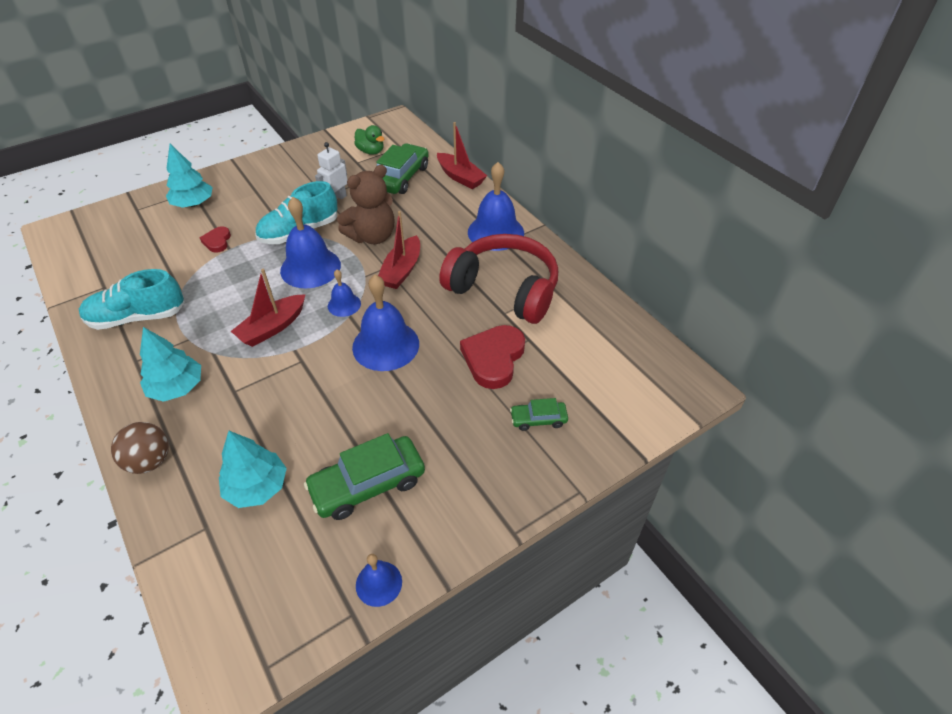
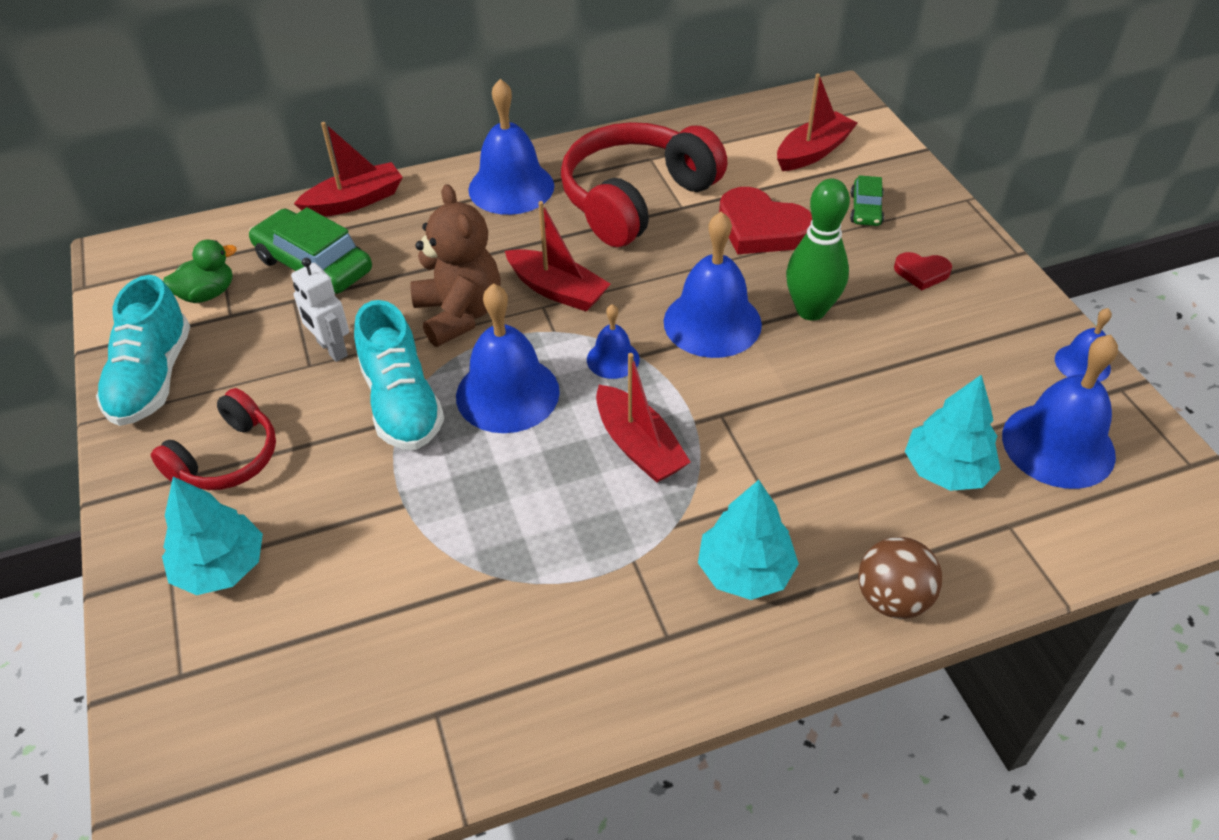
camera: 75 degrees left, 0 degrees up
(137, 317) = (551, 643): turquoise shoe -> turquoise shoe (152, 378)
(217, 241) = (372, 523): red heart -> red heart (921, 273)
(258, 188) = (227, 458): none -> red headphones
(284, 561) = (1058, 445): none -> blue bell
(368, 484) = (948, 361): green car -> none
(408, 396) = (810, 310): none -> green bowling pin
(603, 379) = (813, 152): none -> red boat

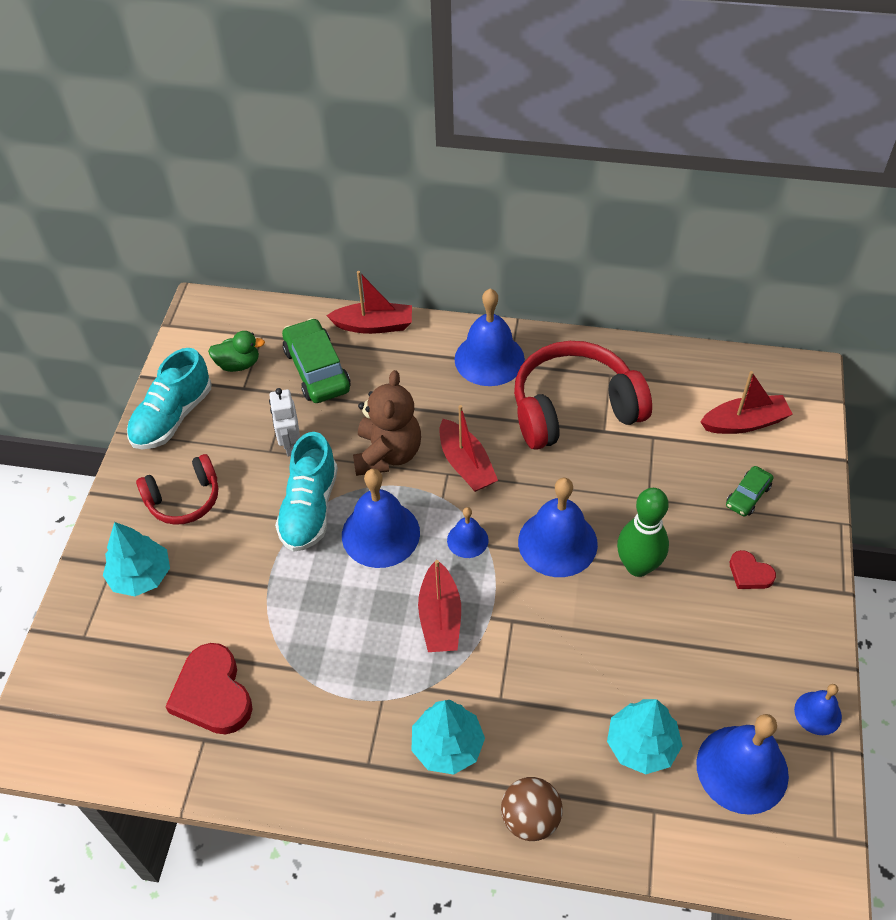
camera: 30 degrees right, 5 degrees up
(761, 228) = (652, 476): red heart -> red heart (212, 694)

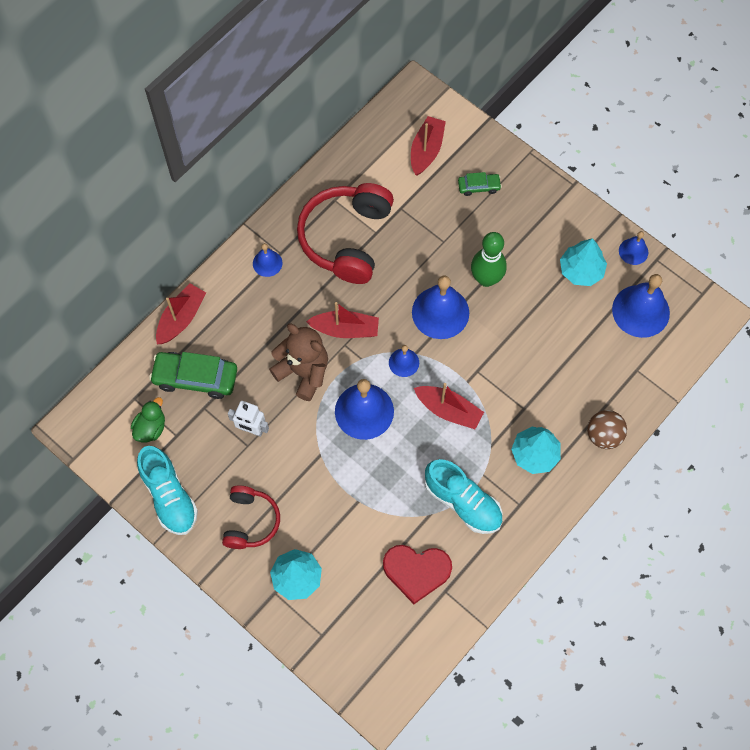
camera: 60 degrees left, 15 degrees up
(309, 508) = (314, 444): turquoise shoe -> turquoise shoe (463, 502)
(489, 359) = (267, 263): blue bell -> blue bell, size x0.53
(642, 745) = (597, 351): turquoise tree -> turquoise tree (581, 270)
(747, 496) = (479, 187): green car -> green car turned 75 degrees counterclockwise
(749, 573) = (530, 223): red heart -> none

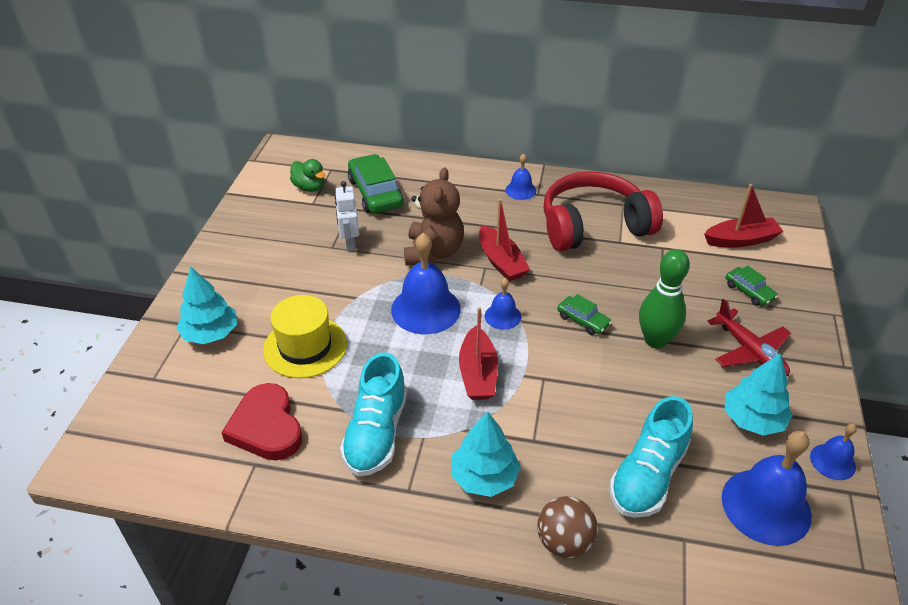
camera: 60 degrees right, 25 degrees down
(151, 428) = (309, 187): green duck -> green duck turned 45 degrees clockwise
(169, 496) = (250, 221): turquoise shoe -> turquoise shoe (647, 475)
(181, 318) = (424, 165): red boat -> none
(250, 521) = (255, 278): red headphones -> none
(353, 514) = (305, 347): none -> yellow hat
(440, 312) = (583, 320): blue bell -> green car
(530, 229) = (750, 351): none -> red plane

